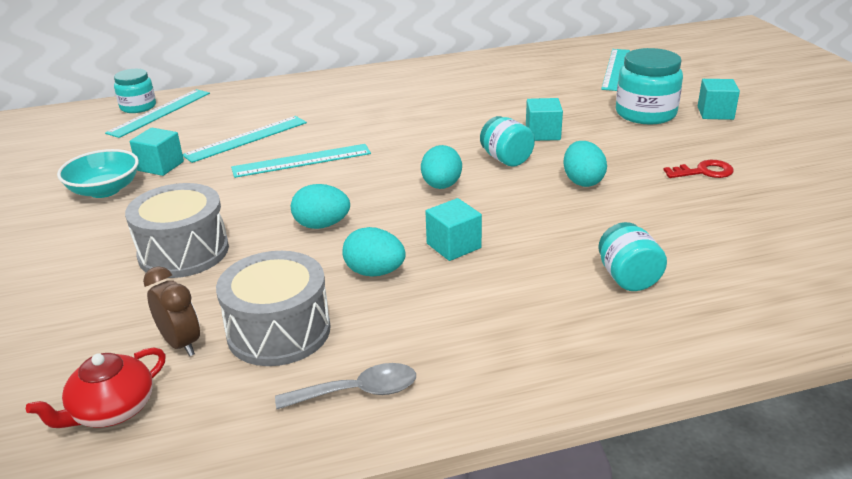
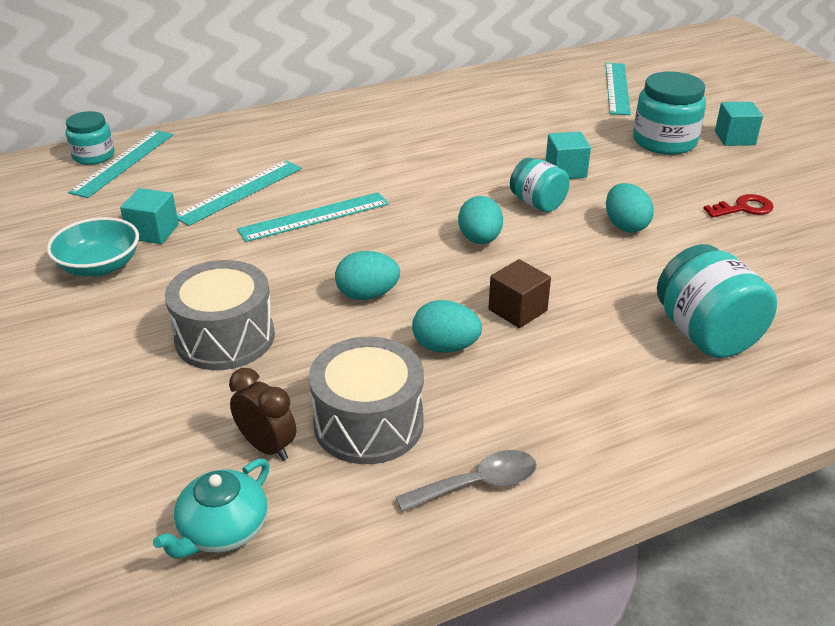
camera: 10 degrees left, 5 degrees up
(112, 410) = (222, 530): red teapot -> turquoise teapot
(453, 246) = (517, 310): turquoise cube -> brown cube
(628, 278) = (705, 334): turquoise jar -> turquoise jar, size x1.59

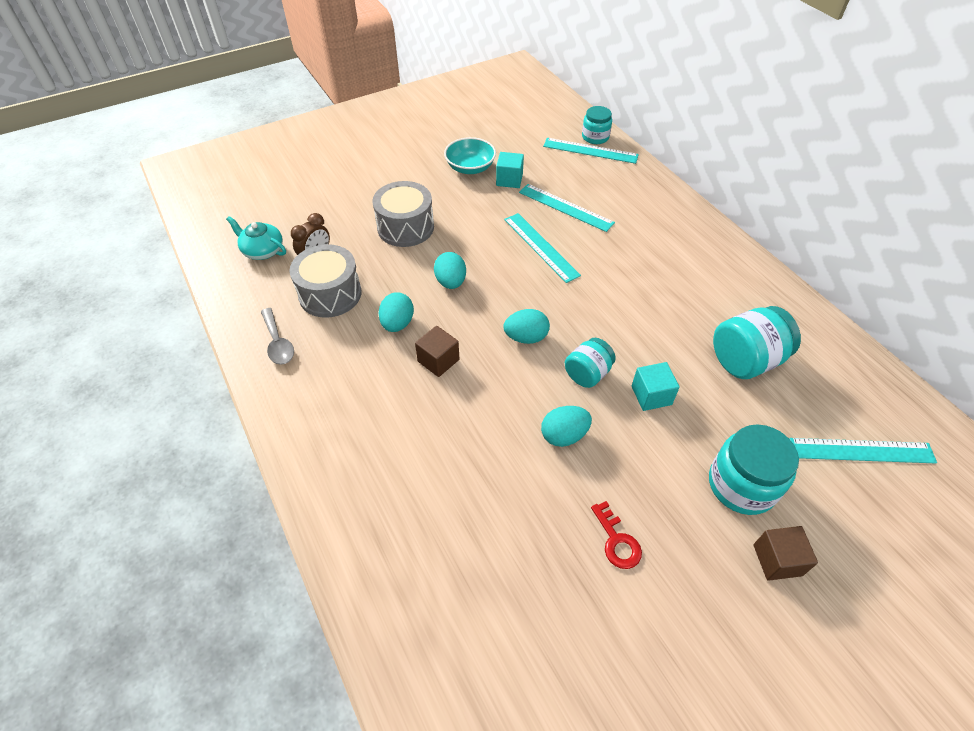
camera: 85 degrees right, 15 degrees up
(705, 334) = (413, 477): turquoise jar -> turquoise jar (745, 360)
(734, 138) = (777, 560): turquoise cube -> brown cube

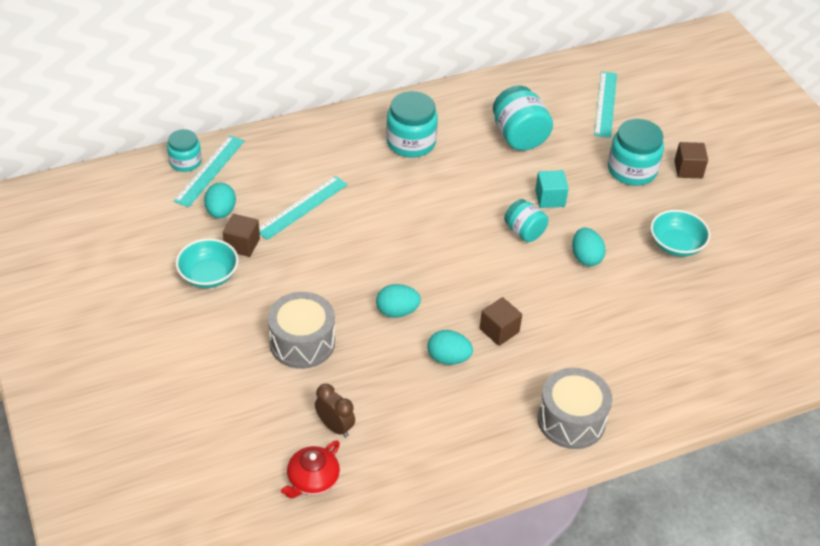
camera: 85 degrees left, 5 degrees down
(263, 250) = (312, 480): turquoise teapot -> red teapot
(278, 343) = (462, 459): grey spoon -> none
(330, 294) = (397, 414): grey drum -> grey drum (571, 420)
(509, 180) = (242, 244): turquoise cube -> brown cube
(526, 337) = (478, 265): turquoise egg -> turquoise egg (221, 212)
(540, 247) = (359, 236): turquoise ruler -> none
(617, 540) = (676, 245): red key -> turquoise bowl
(688, 269) = (411, 142): none -> turquoise jar

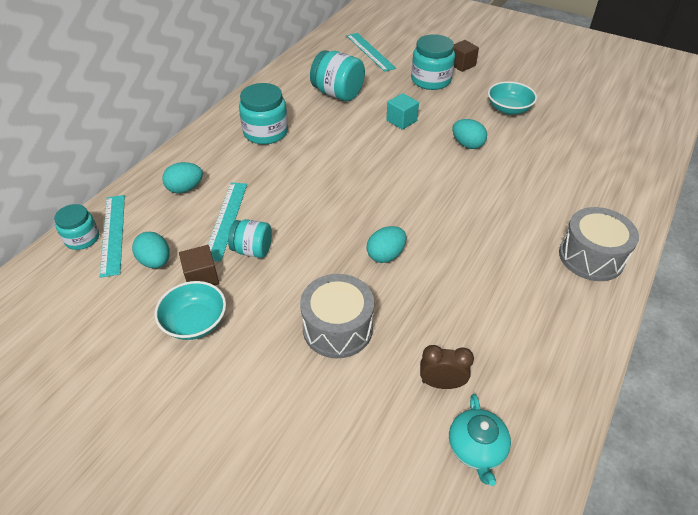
camera: 35 degrees left, 0 degrees up
(312, 480) = (476, 448): red teapot -> turquoise teapot
(448, 358) = (461, 266): turquoise egg -> turquoise egg (185, 188)
(499, 330) = (471, 224): brown cube -> none
(524, 232) = (410, 149): turquoise jar -> turquoise jar (252, 250)

